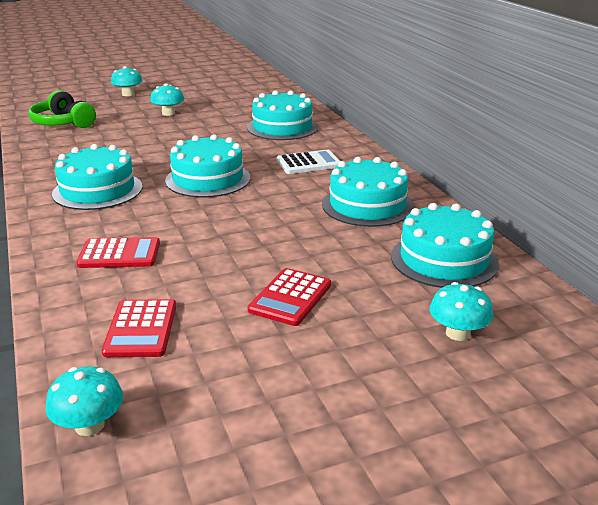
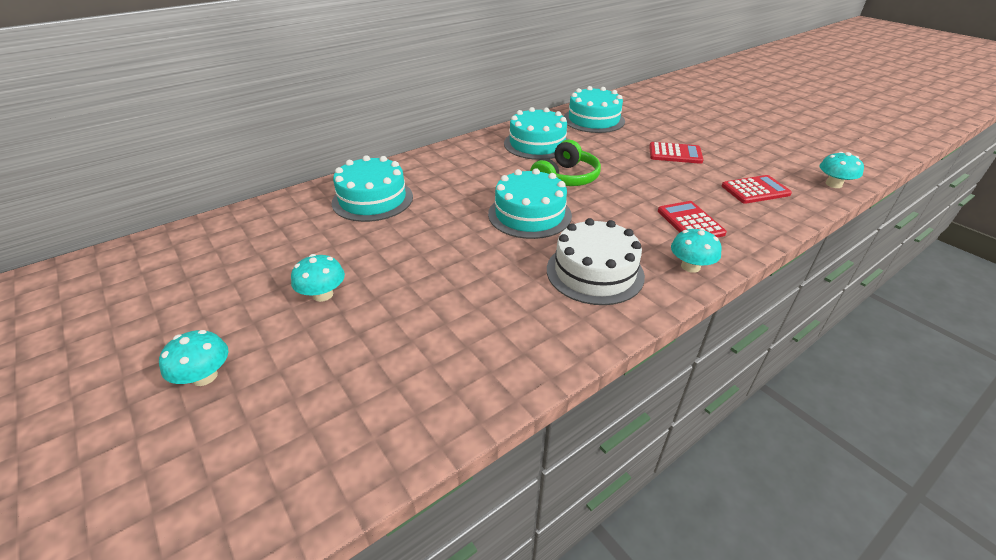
camera: 105 degrees left, 10 degrees up
(63, 123) = (380, 402): green headphones -> green headphones (565, 178)
(97, 190) = (594, 272): turquoise cake -> white cake
(308, 163) = (468, 173): white calculator -> none
(458, 333) = (661, 115): turquoise mushroom -> turquoise mushroom (690, 266)

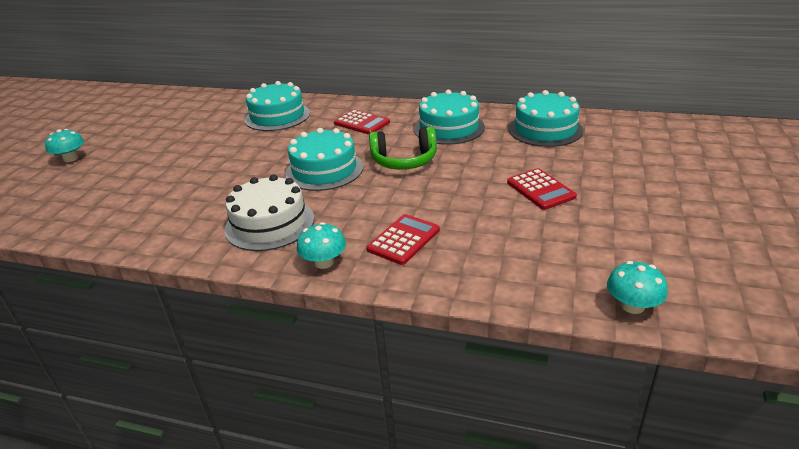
camera: 55 degrees right, 5 degrees down
(323, 294) = (159, 152): turquoise mushroom -> none
(755, 190) = (527, 256): red calculator -> red calculator (361, 123)

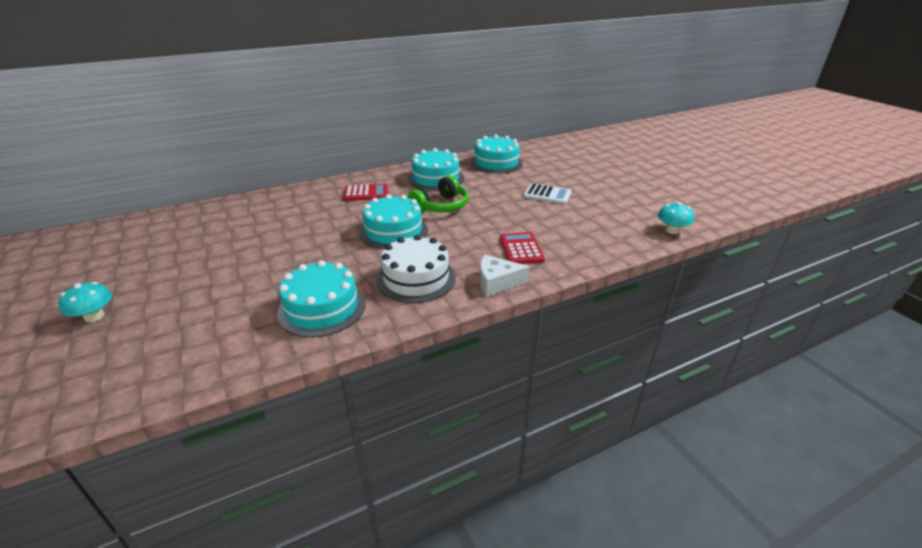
camera: 45 degrees left, 0 degrees up
(277, 116) = (280, 209): turquoise cake -> turquoise cake (322, 308)
(324, 262) = (497, 282): turquoise mushroom -> white cheese
(540, 190) = (547, 195): red calculator -> white calculator

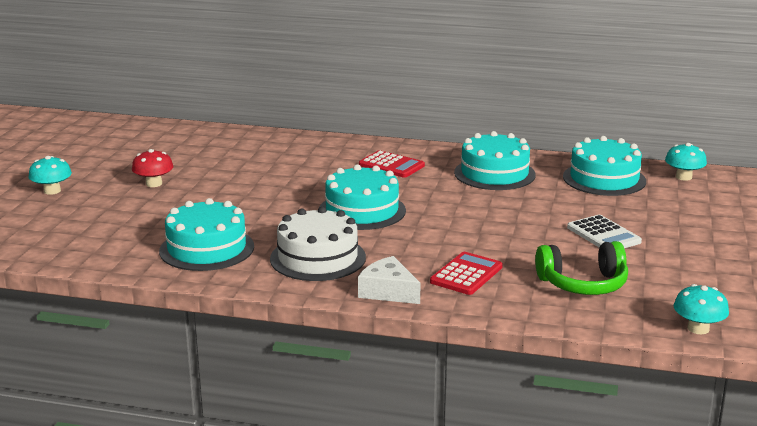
camera: 40 degrees right, 10 degrees down
(196, 271) = (154, 184): none -> red mushroom
(441, 206) = (450, 204): green headphones -> green headphones (583, 284)
(530, 150) = (683, 177): none -> turquoise mushroom

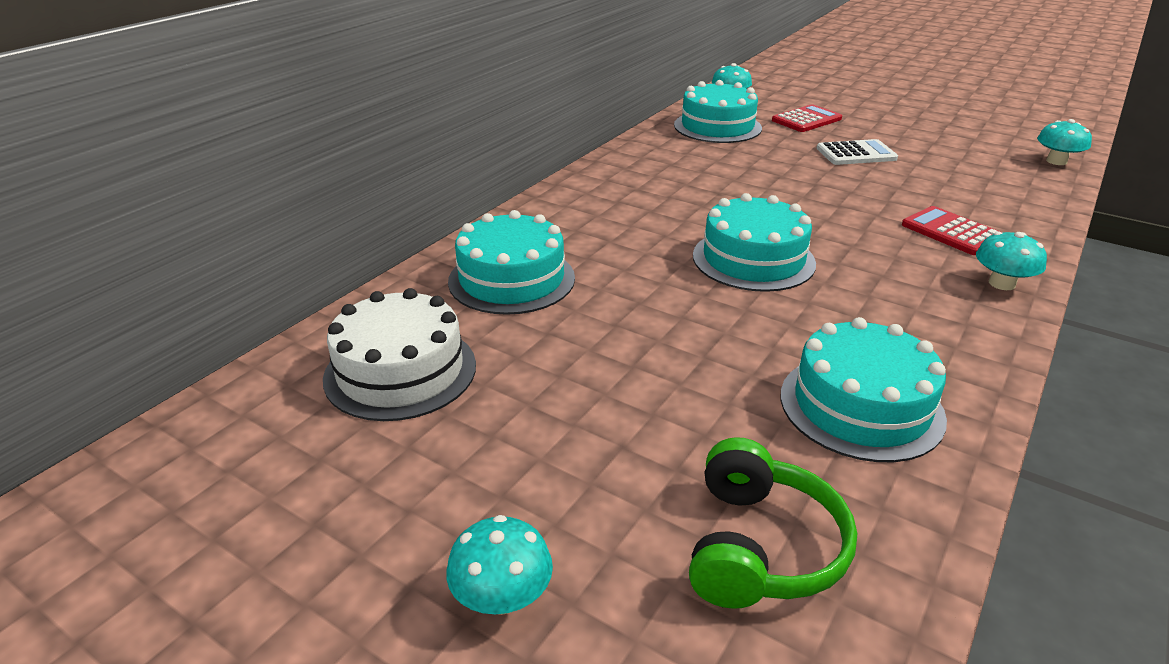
camera: 70 degrees left, 10 degrees up
(154, 184) = (551, 432): red mushroom -> none
(318, 258) = (902, 314): white cake -> white cake (400, 371)
(388, 291) = (1002, 283): white cheese -> turquoise mushroom
(391, 165) = (610, 216): red calculator -> red calculator (806, 120)
(494, 174) = (674, 167): turquoise cake -> turquoise cake (511, 279)
(583, 284) = (971, 184): green headphones -> green headphones (760, 547)

